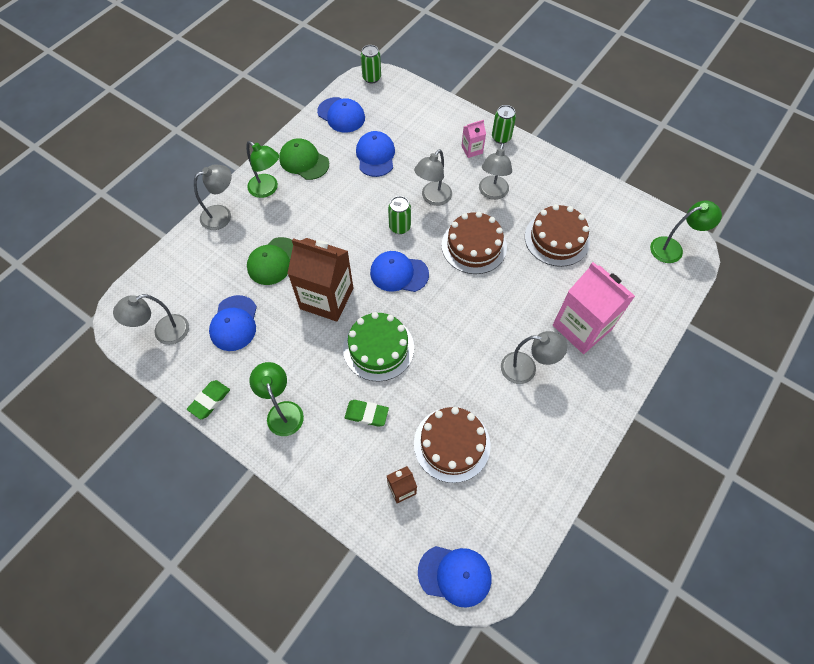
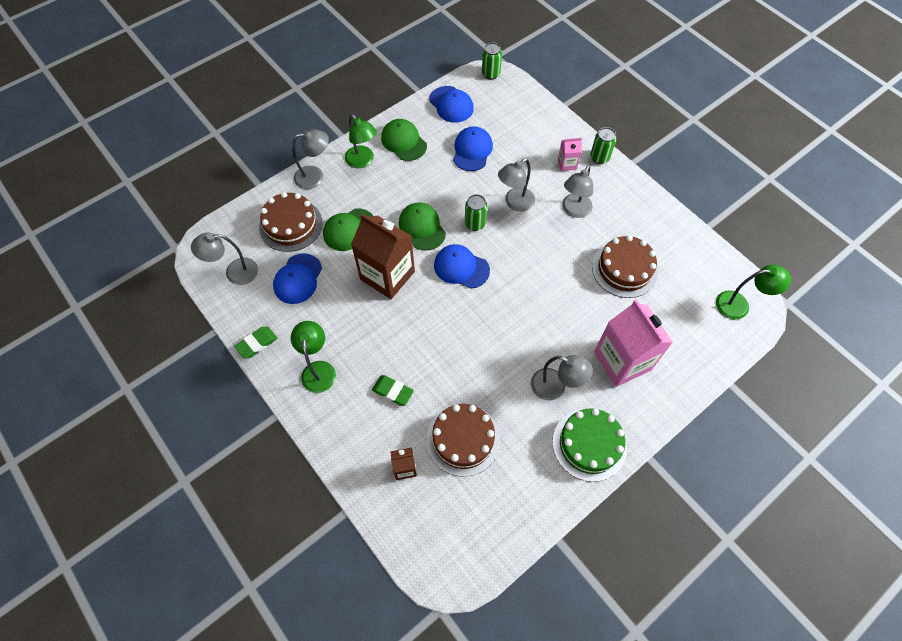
camera: 15 degrees right, 0 degrees up
(347, 242) = (422, 227): none -> green cap
(378, 348) = (421, 333): green cake -> green cake (589, 444)
(455, 575) = (430, 559): blue cap -> none
(474, 246) = (540, 258): brown cake -> brown cake (291, 225)

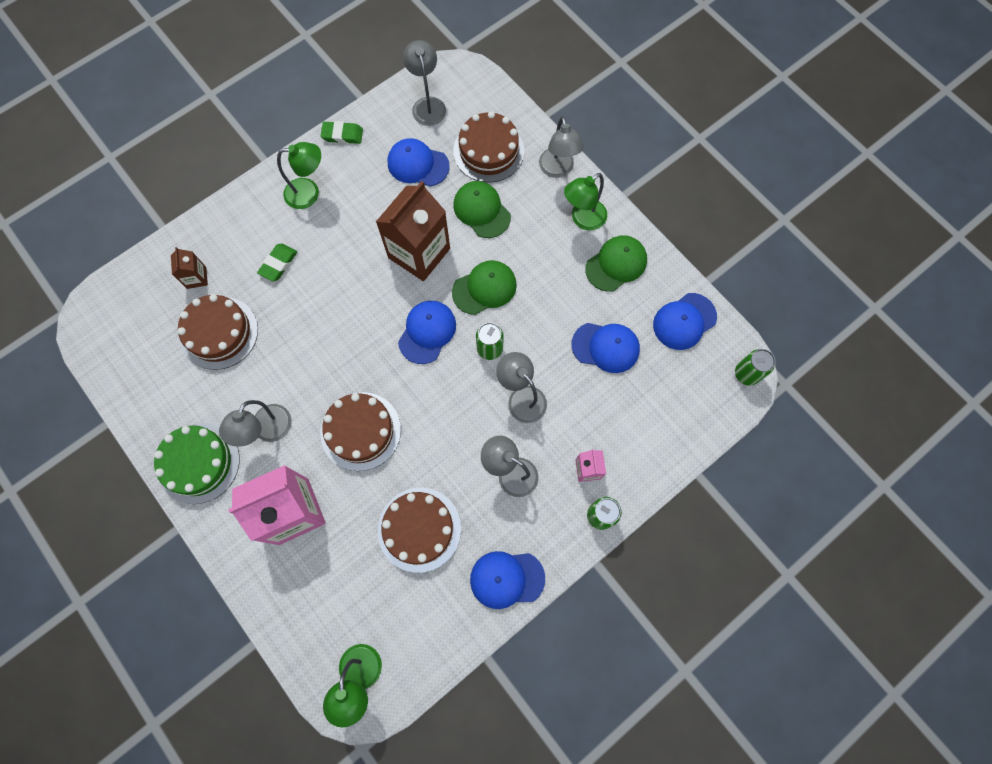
camera: 90 degrees right, 10 degrees up
(257, 343) = (342, 135): green eraser -> green eraser turned 45 degrees counterclockwise
(549, 313) = (360, 431): none -> brown cake
(652, 213) = (507, 579): none -> blue cap

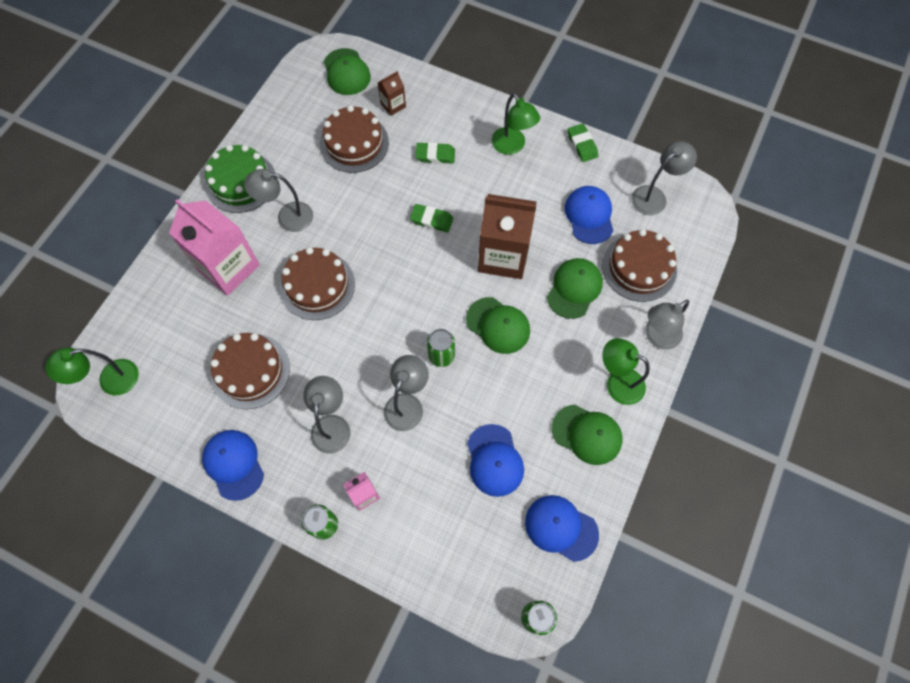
camera: 65 degrees right, 5 degrees down
(127, 305) = (346, 72): none -> green cap
(347, 297) = (431, 220): none -> green eraser
(427, 332) = (431, 296): blue cap -> none

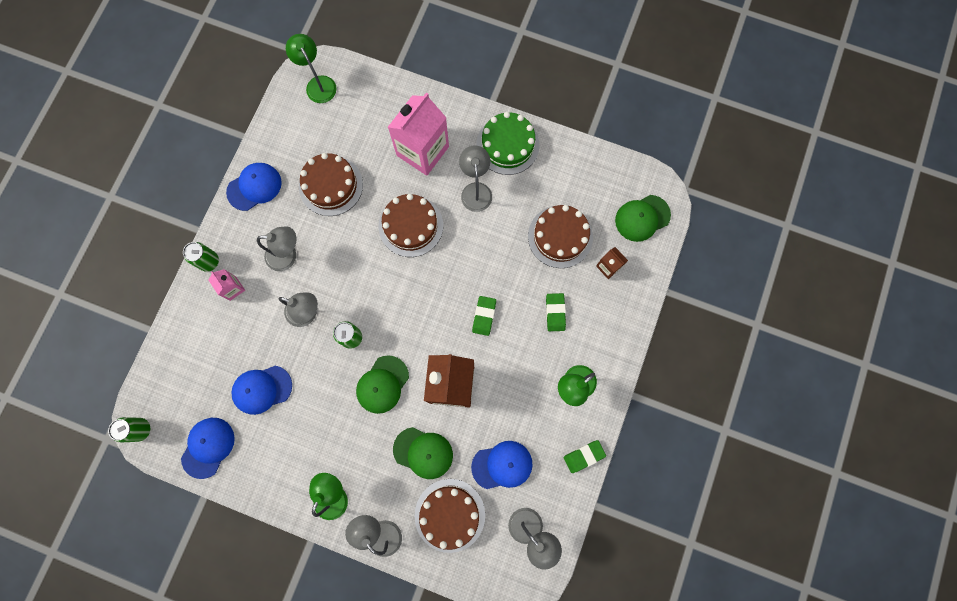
camera: 85 degrees right, 10 degrees up
(587, 434) = (286, 467): green cap -> none

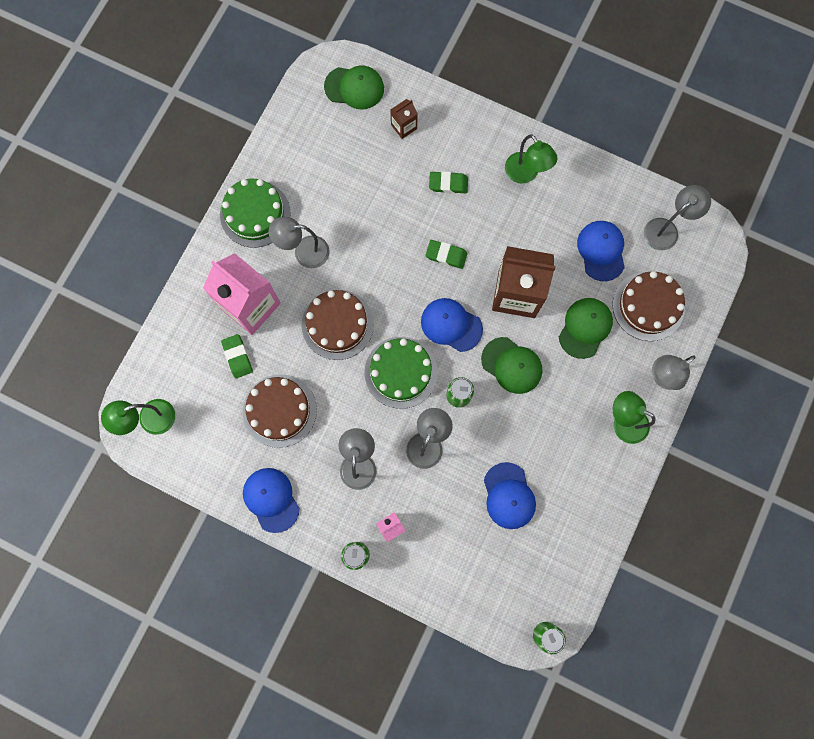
camera: 85 degrees left, 0 degrees up
(208, 447) = (568, 557): blue cap -> blue cap (451, 325)
(370, 284) = (401, 372): none -> green cake
(560, 236) = (366, 170): brown cake -> none
(584, 456) = (596, 172): green eraser -> green eraser (237, 357)
(642, 218) = (354, 87): green cap -> green cap turned 60 degrees counterclockwise

